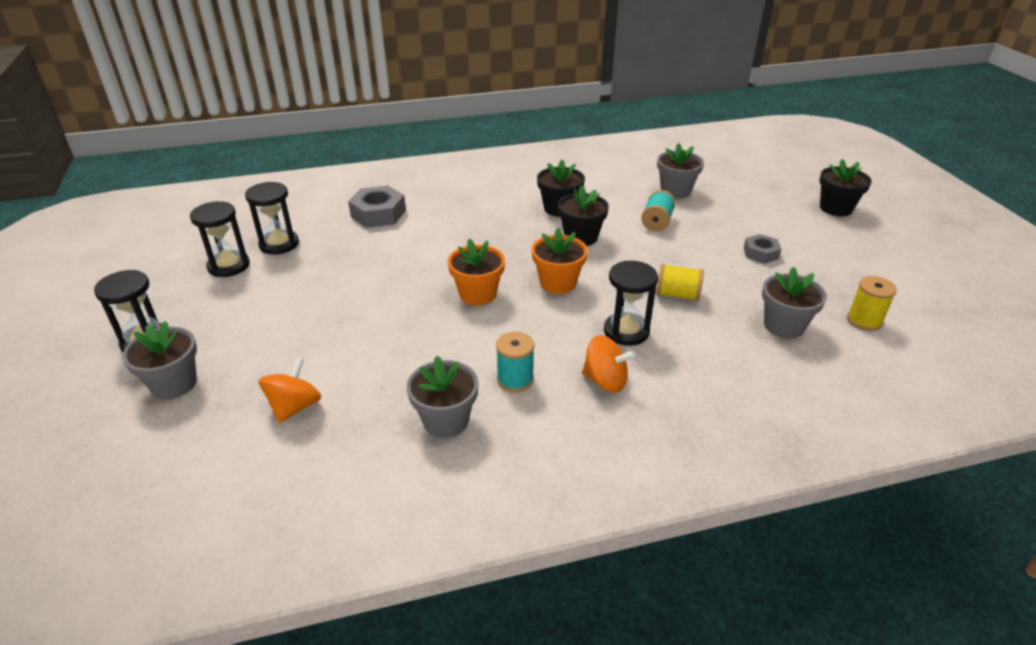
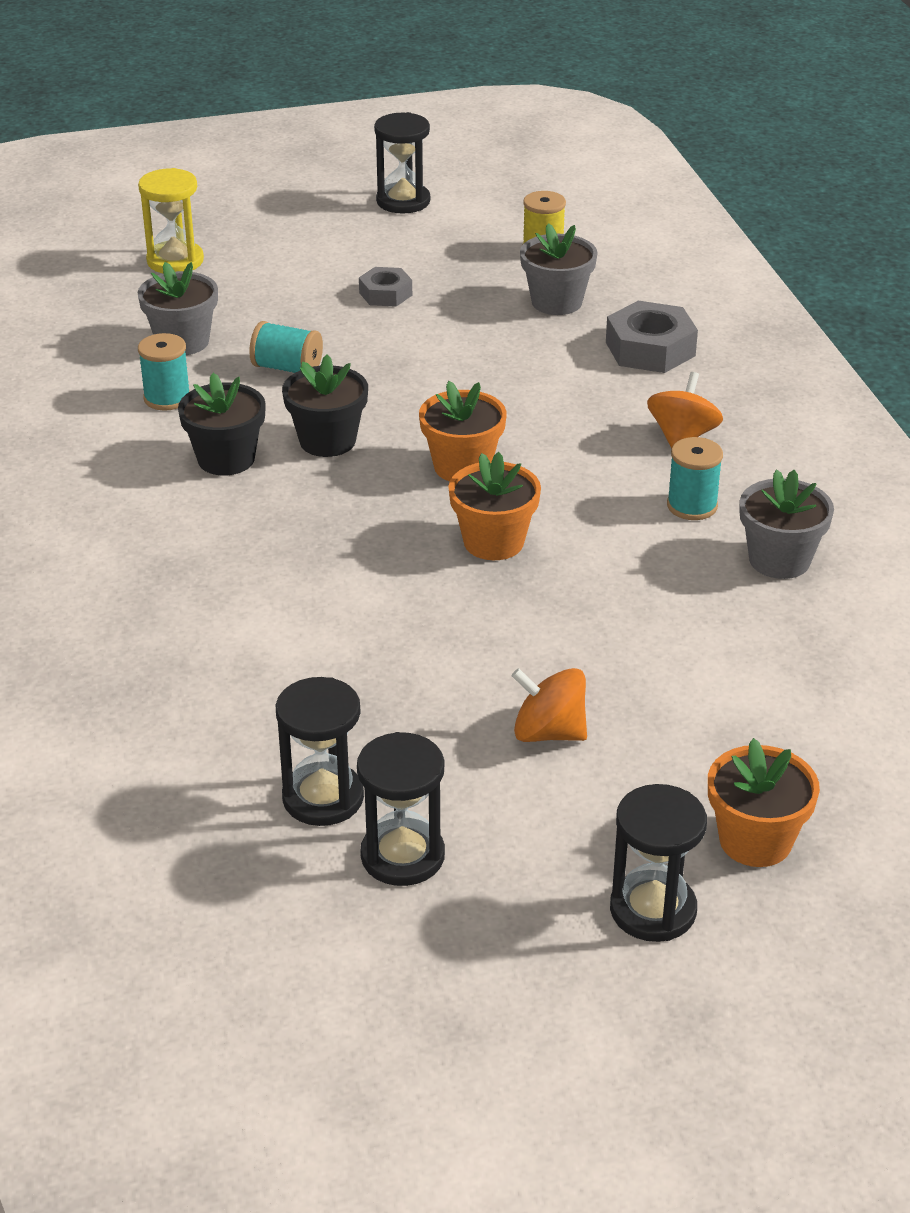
camera: 90 degrees left, 0 degrees up
(174, 384) = (755, 841): grey flower pot -> orange flower pot
(295, 407) = (781, 698): orange spinning top -> orange spinning top (549, 732)
(378, 214) = (214, 674): grey nut -> grey nut (650, 349)
(616, 190) = (167, 398): none -> turquoise spool
(626, 331) = (578, 415): black hourglass -> black hourglass (403, 201)
(677, 295) = (491, 369): yellow spool -> none
(766, 184) = (175, 261): none -> yellow hourglass
(835, 208) = (263, 219): black flower pot -> none

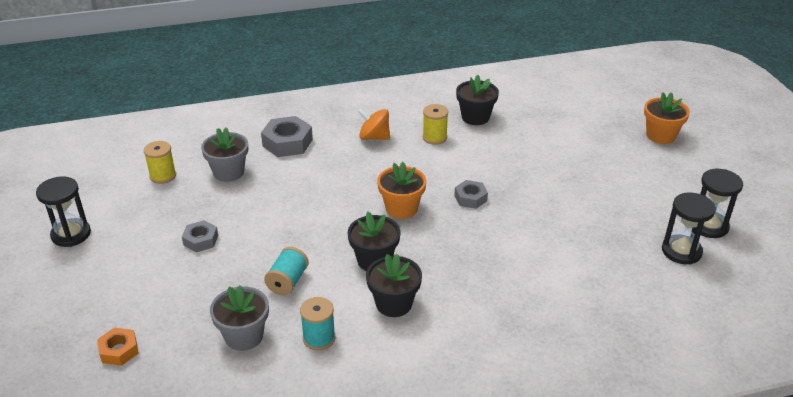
camera: 90 degrees left, 0 degrees up
(175, 261) = (119, 350): yellow hourglass -> orange nut
(493, 542) = (470, 198): orange flower pot -> grey nut
(549, 732) = (613, 184): orange spinning top -> none
(653, 910) = (709, 161): black hourglass -> none
(692, 506) = (434, 137): turquoise spool -> yellow spool
(779, 560) = (475, 117): grey flower pot -> black flower pot

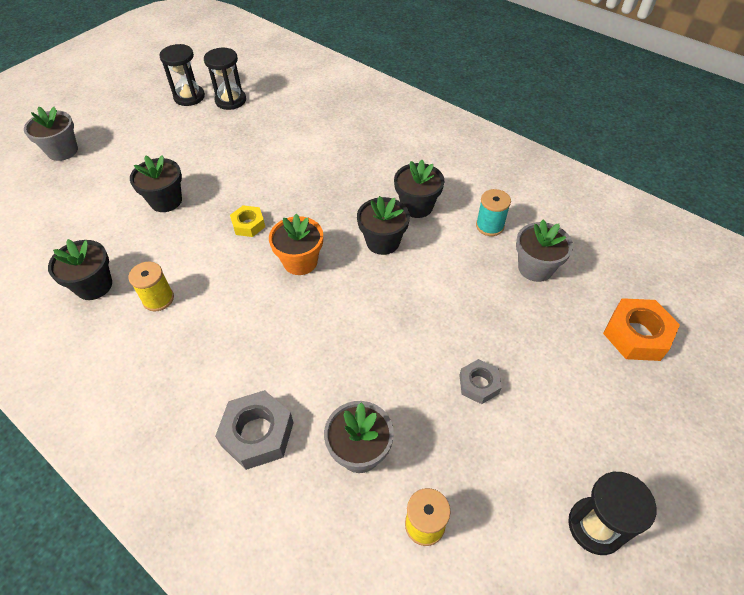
camera: 125 degrees left, 15 degrees up
(119, 350) = (636, 335): orange nut -> orange nut, size x1.64
(287, 281) = (459, 280): turquoise spool -> none
(374, 137) = (190, 352): orange spinning top -> none
(470, 198) = (248, 225): grey nut -> yellow nut
(542, 167) = (166, 201): none -> black flower pot
(660, 135) = (63, 151): orange flower pot -> grey flower pot

